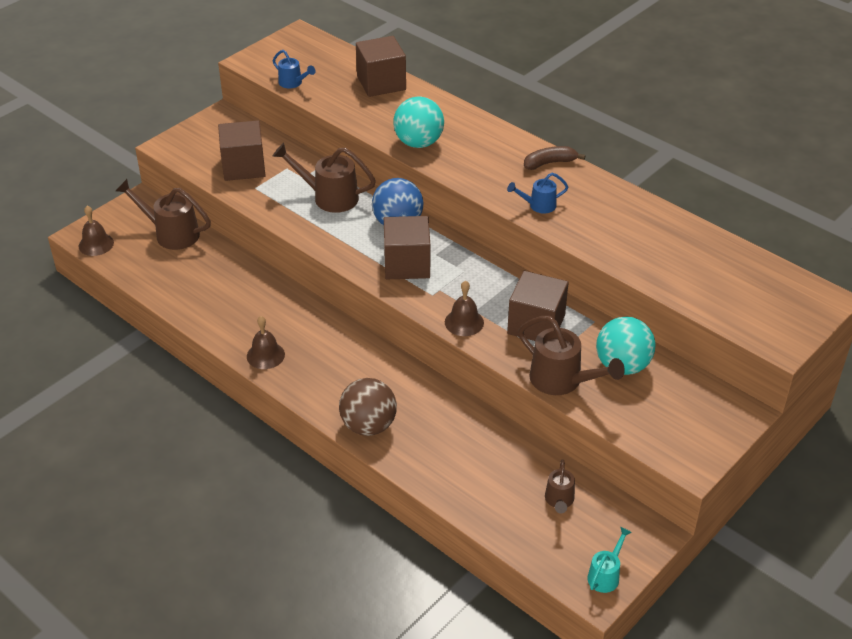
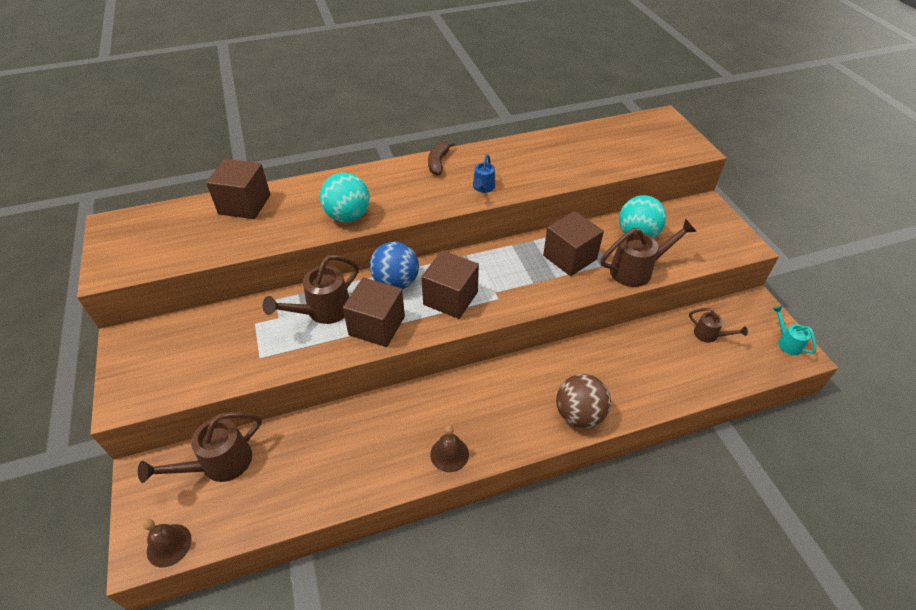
camera: 60 degrees left, 5 degrees up
(243, 167) = (220, 354): brown cube -> brown cube (377, 326)
(293, 83) = (178, 257): blue watering can -> none
(464, 322) = (542, 294): brown bell -> none

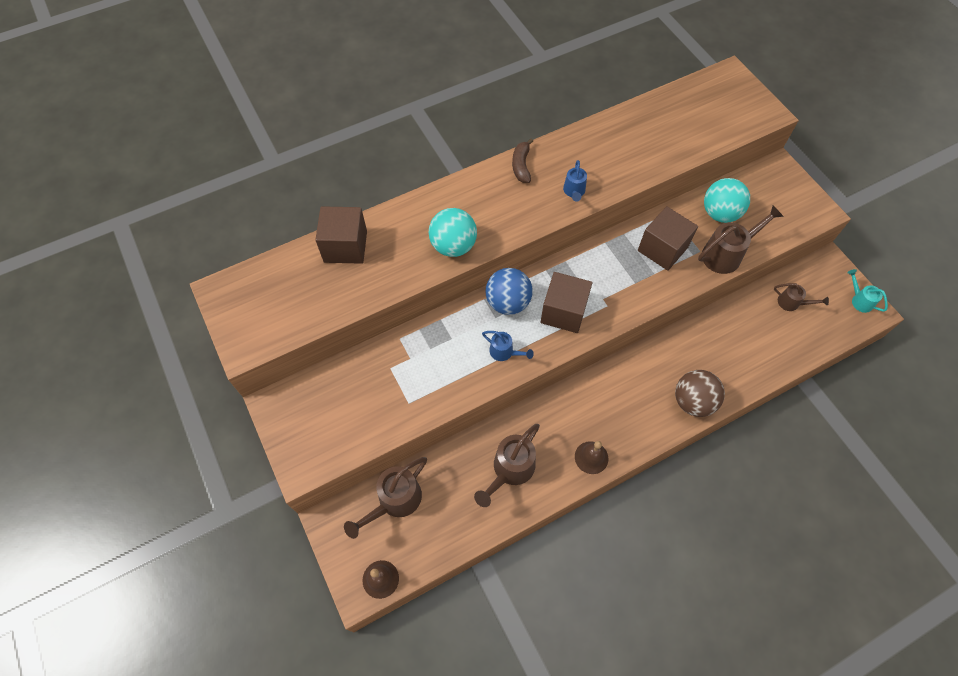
camera: 10 degrees left, 15 degrees up
(323, 311) = (449, 345): brown watering can -> brown watering can (510, 470)
(377, 326) = (504, 352): brown cube -> blue watering can

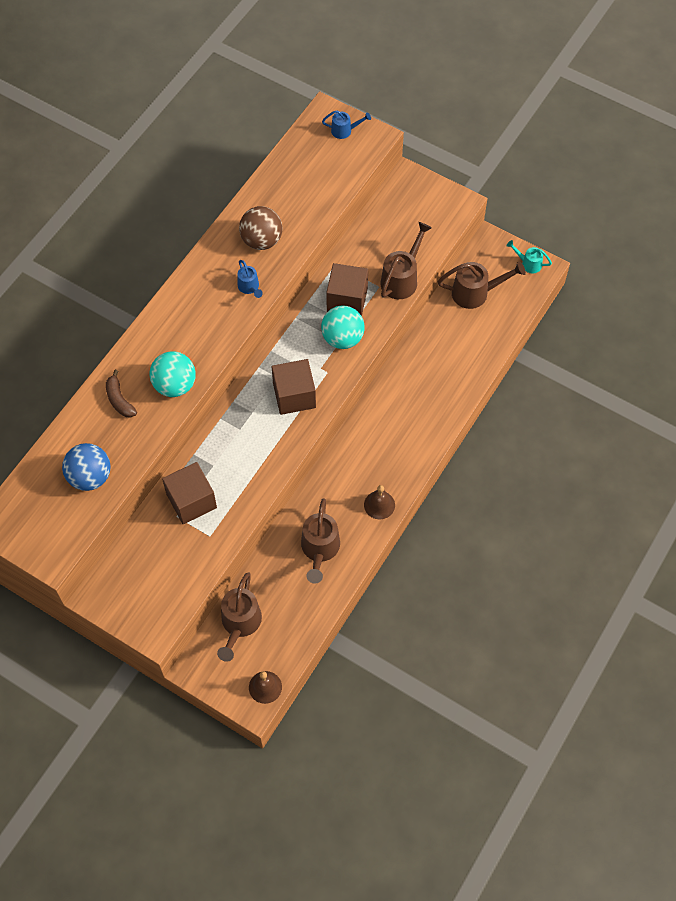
camera: 30 degrees left, 0 degrees up
(345, 246) = (81, 432): brown cube -> brown cube (191, 501)
(504, 352) = (264, 454): blue watering can -> blue watering can (345, 131)
(508, 302) = (243, 411): blue ball -> blue ball (90, 477)
(521, 166) = (190, 285): brown banana -> brown banana (119, 400)
(693, 401) = (436, 417): brown ball -> brown ball (261, 240)
(720, 213) = (378, 244): turquoise ball -> turquoise ball (342, 338)
(792, 303) = (476, 293): brown watering can -> brown watering can, size x1.77

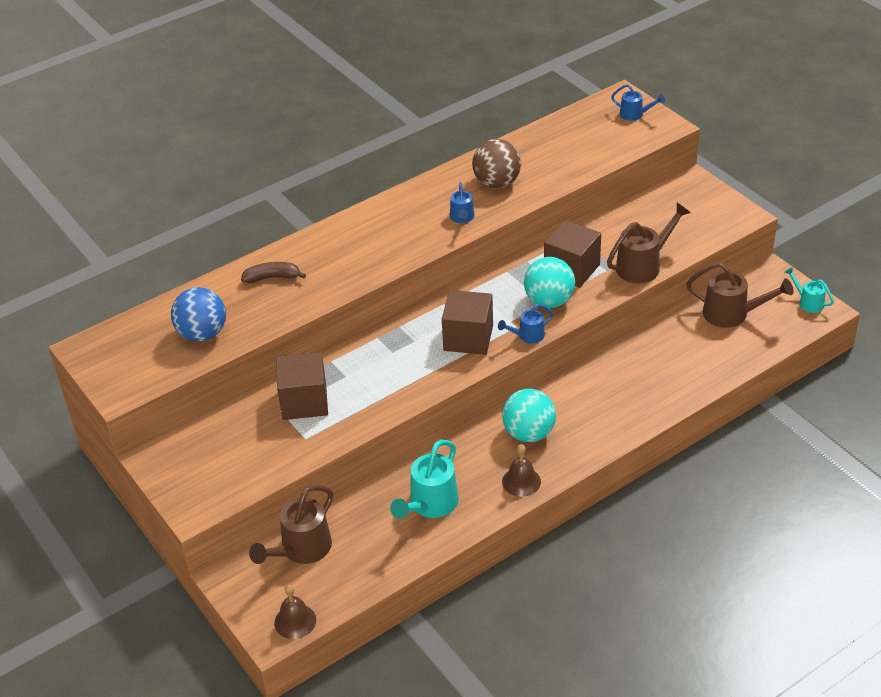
camera: 25 degrees right, 20 degrees down
(119, 400) = (272, 278): brown banana -> brown banana turned 90 degrees clockwise
(175, 385) = (336, 279): turquoise ball -> turquoise ball (529, 433)
(319, 550) = (430, 505): brown watering can -> turquoise watering can
(340, 379) = (527, 336): none -> blue watering can

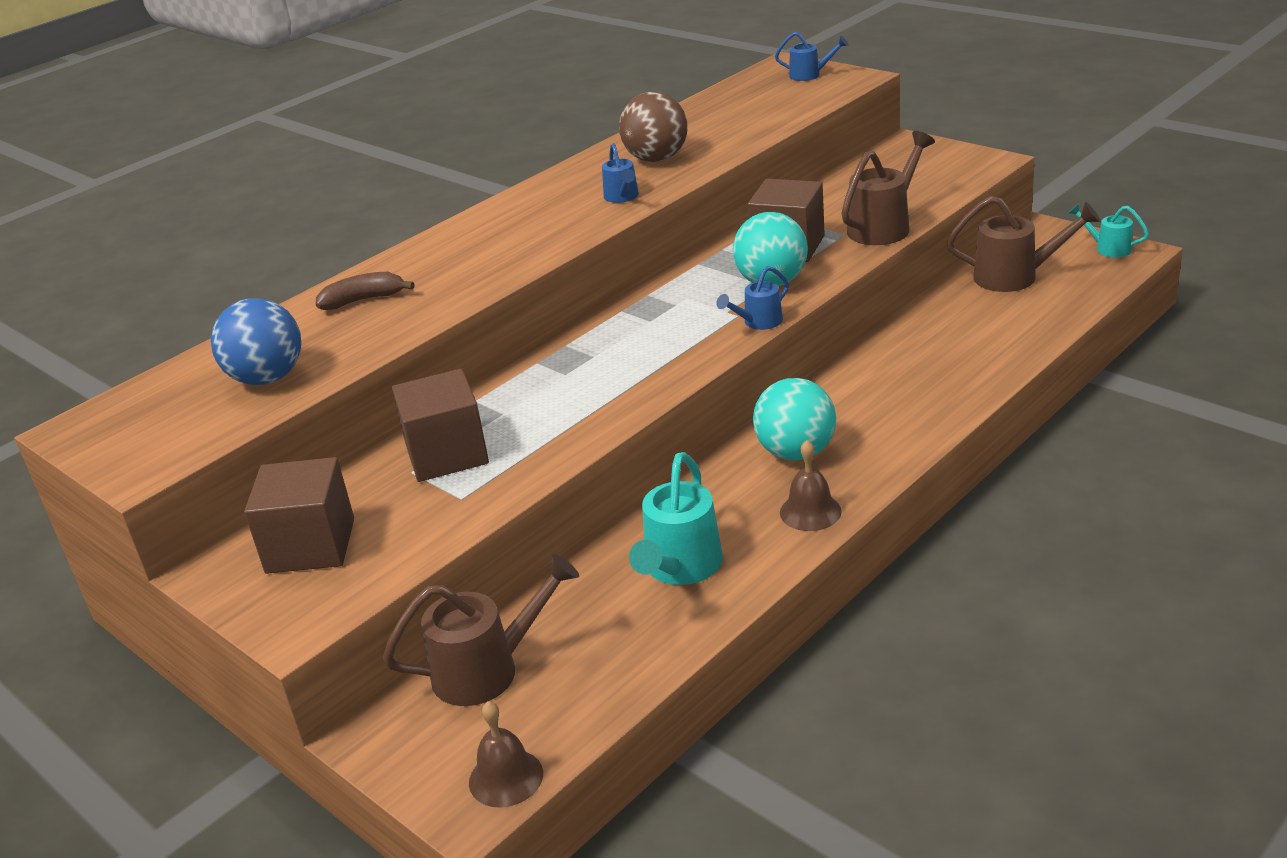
camera: 10 degrees left, 10 degrees down
(301, 550) = (488, 670): brown watering can -> brown watering can turned 135 degrees counterclockwise
(468, 338) = (672, 339): brown cube -> brown cube (310, 545)

